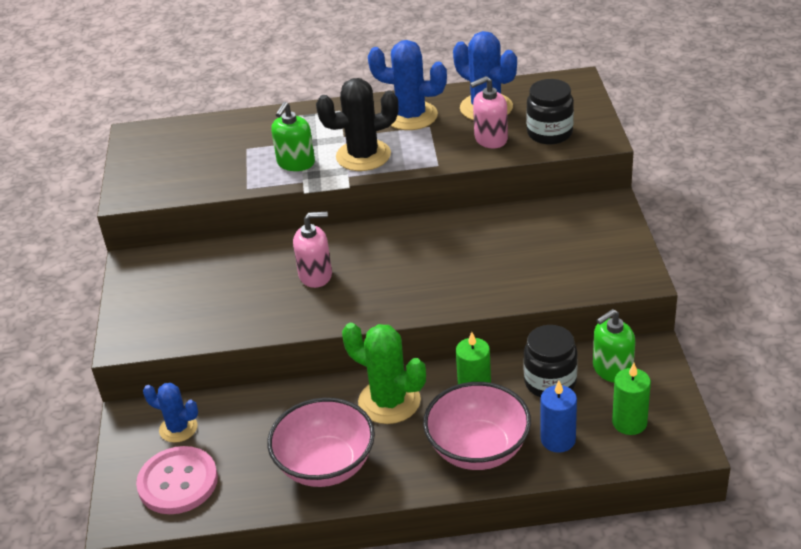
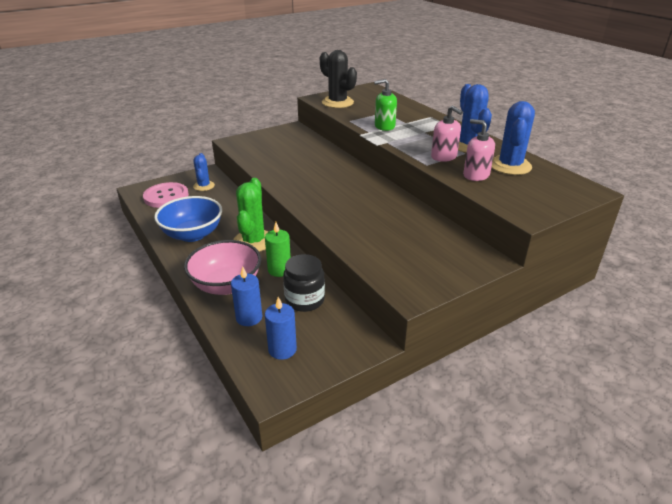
camera: 60 degrees right, 5 degrees down
(316, 275) = (318, 173): pink soap dispenser -> pink soap dispenser (444, 157)
(325, 465) = (192, 234): pink bowl -> blue bowl
(363, 156) = (411, 141): black cactus -> black cactus (337, 102)
(549, 133) = (509, 194): black jar -> none
(612, 369) = (335, 327): green soap dispenser -> none
(629, 422) = (282, 349): green candle -> blue candle

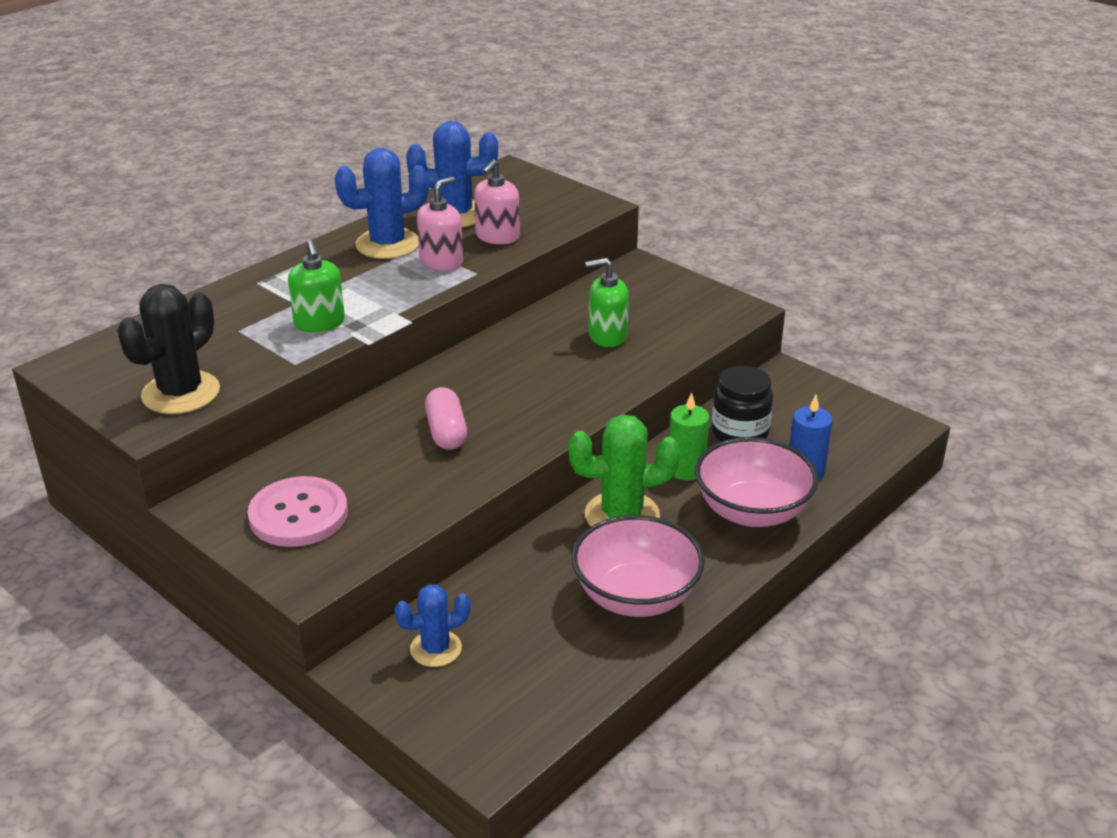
camera: 105 degrees left, 0 degrees up
(166, 196) = (505, 695): pink button -> pink button (298, 515)
(192, 234) = (636, 597): blue bowl -> pink bowl
(282, 349) = (841, 431): blue candle -> none
(313, 174) = (446, 432): none -> pink capsule
(389, 231) = (607, 336): none -> green soap dispenser

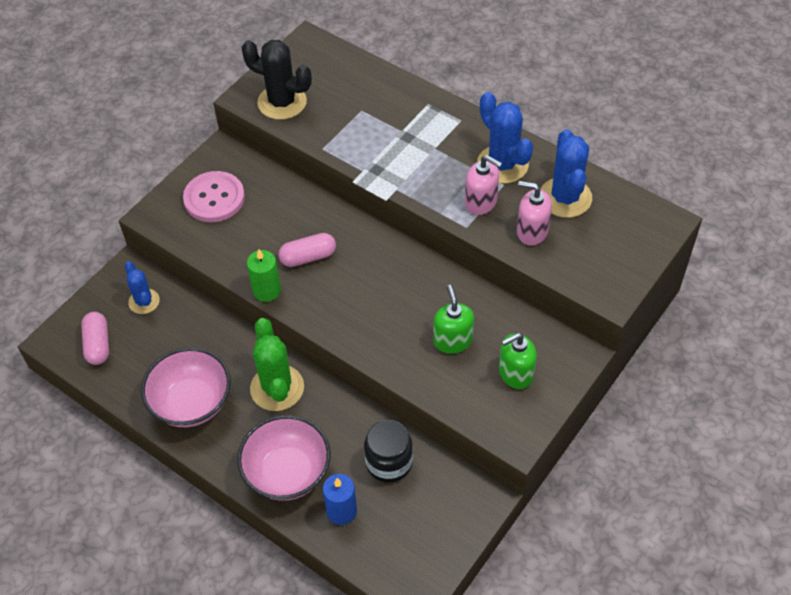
camera: 85 degrees right, 20 degrees up
(319, 323) = (377, 149): green soap dispenser -> green soap dispenser (515, 373)
(509, 704) = (98, 344): none -> pink capsule
(686, 469) = (336, 426): green candle -> green candle (267, 290)

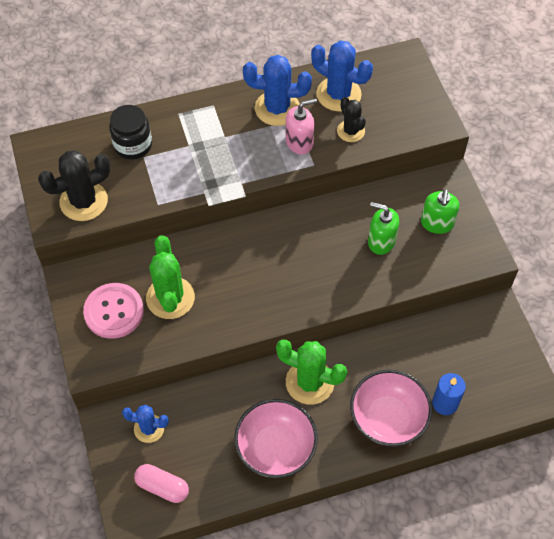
camera: 55 degrees left, 5 degrees up
(258, 226) = (170, 298): none -> green cactus
(267, 290) = (238, 329): green candle -> none
(308, 257) = (230, 283): pink capsule -> none
(389, 462) = (428, 349): black jar -> black jar (133, 145)
(532, 231) = (351, 131): pink soap dispenser -> black cactus

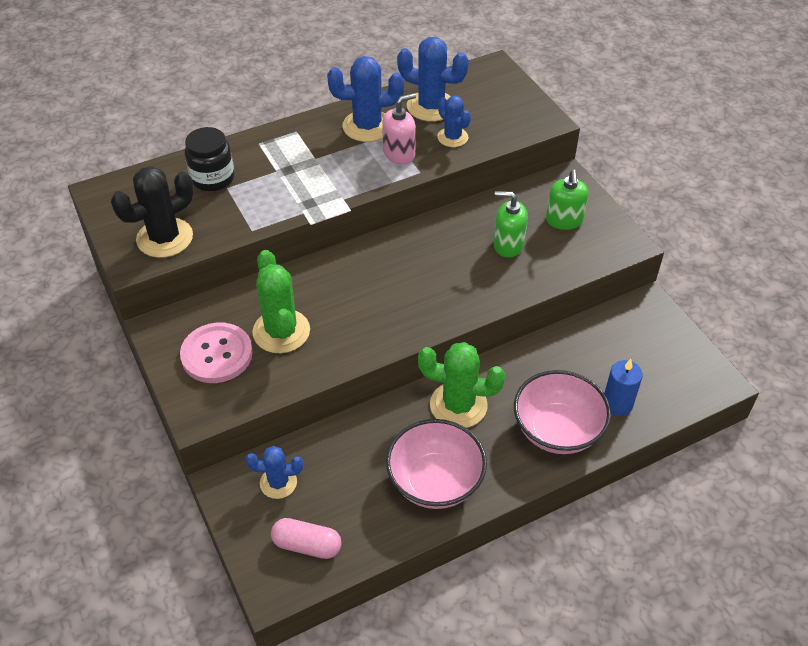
camera: 10 degrees left, 10 degrees down
(351, 131) = (452, 137): black cactus -> blue cactus

